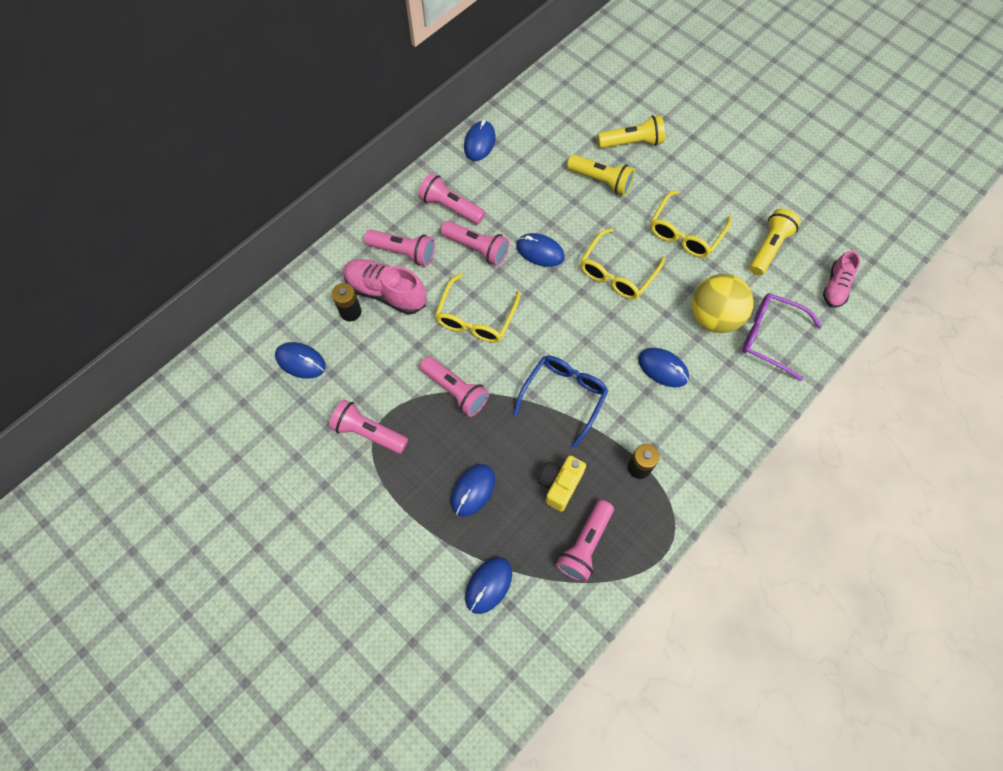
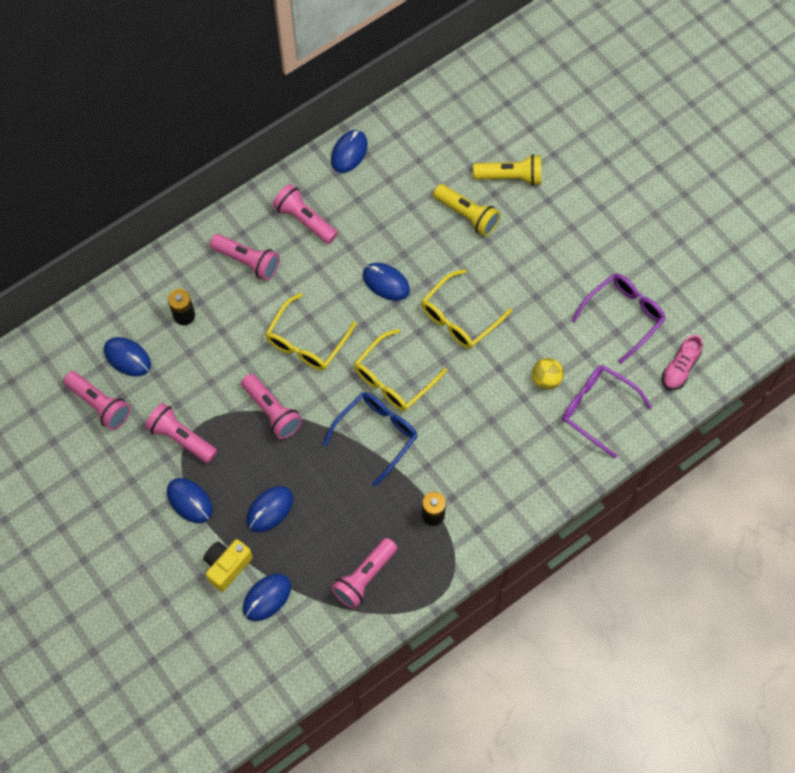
camera: 10 degrees right, 0 degrees up
(386, 292) = (222, 301): pink shoe -> none
(477, 248) = (322, 269): pink flashlight -> pink flashlight (99, 405)
(559, 485) = (353, 518): yellow camera -> yellow camera (227, 566)
(663, 368) = (481, 423): blue mouse -> blue mouse (190, 501)
(685, 233) = (540, 286): yellow glasses -> yellow glasses (394, 379)
(714, 317) = (546, 379): yellow ball -> yellow ball, size x0.54
(769, 248) = (623, 316): yellow flashlight -> purple glasses

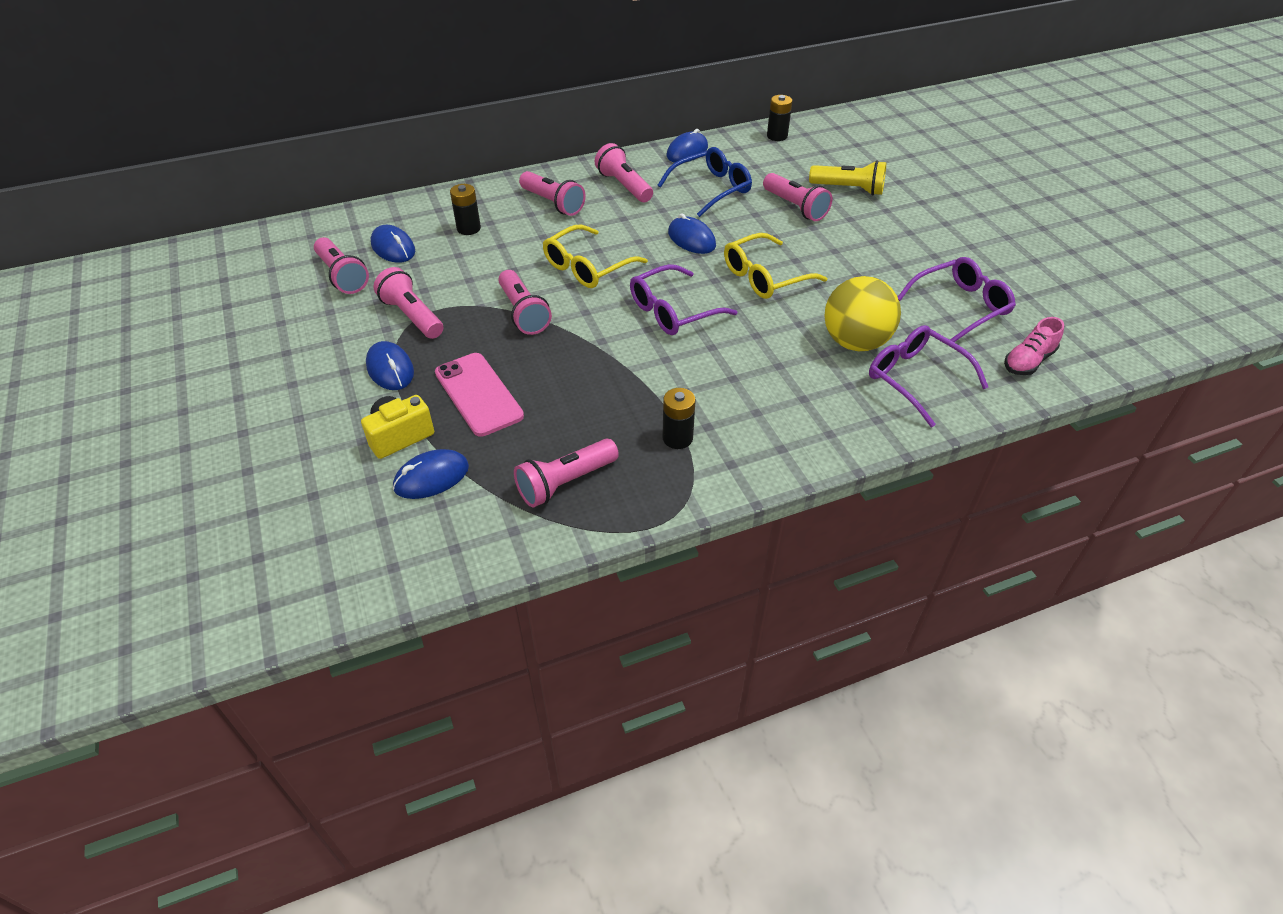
camera: 15 degrees right, 20 degrees down
(270, 509) = (478, 394): blue mouse -> pink phone
(376, 435) = (634, 353): blue glasses -> blue glasses (711, 189)
(394, 379) = (673, 311): yellow glasses -> purple glasses
(429, 106) = (777, 136): none -> black battery
(467, 215) = (795, 207): yellow flashlight -> pink flashlight
(546, 379) = (855, 342): yellow ball -> yellow ball, size x1.86

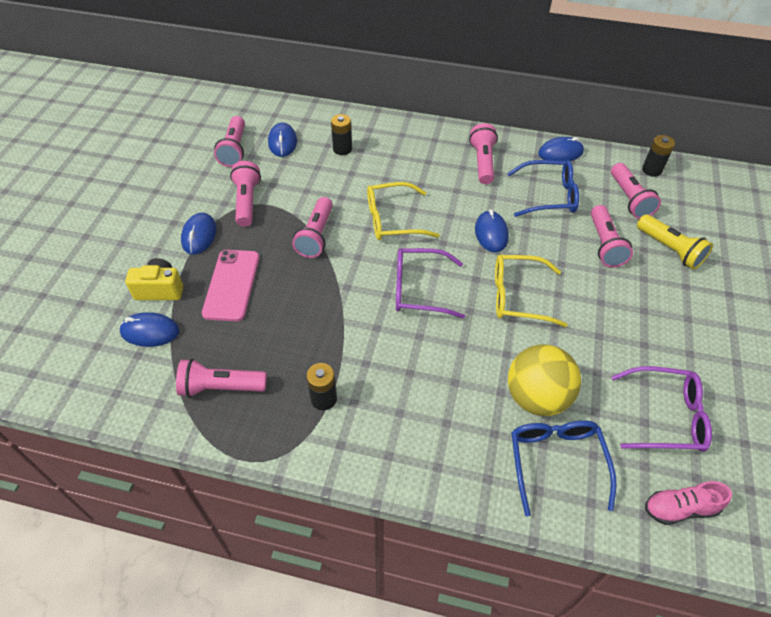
camera: 35 degrees right, 5 degrees up
(553, 203) = (417, 154): pink flashlight -> pink flashlight (629, 199)
(916, 379) = (556, 462): purple glasses -> blue glasses

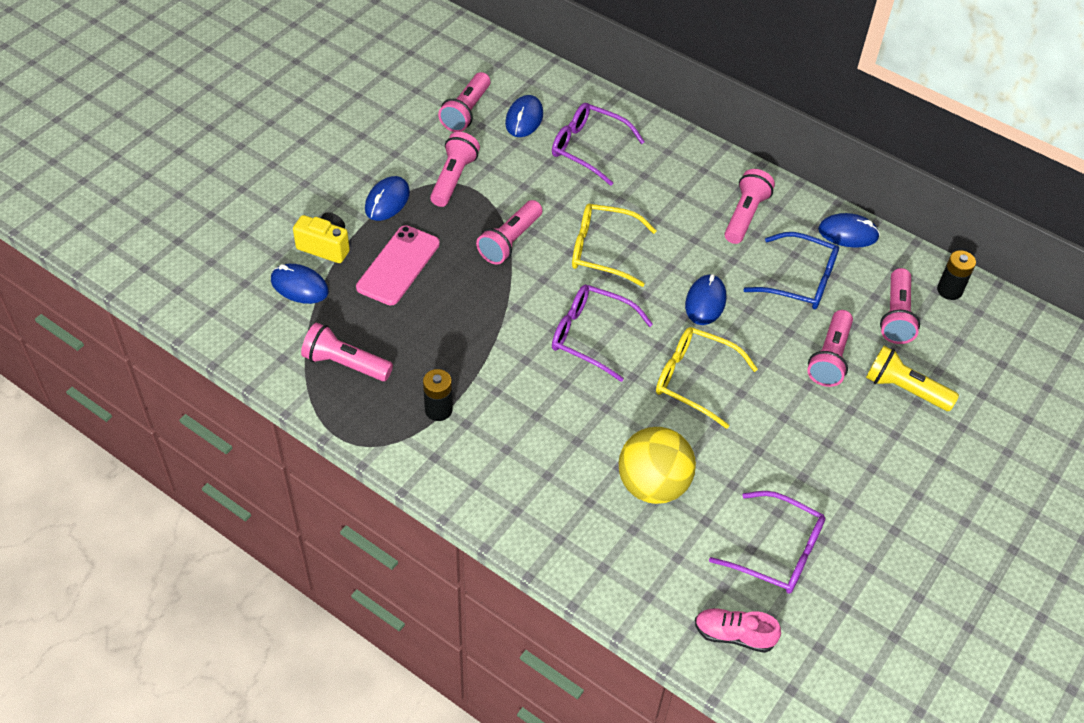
camera: 20 degrees right, 0 degrees up
(342, 149) = (588, 148): black battery -> purple glasses
(556, 462) = (636, 550): blue glasses -> none
(670, 250) = (904, 389): yellow flashlight -> yellow flashlight turned 135 degrees clockwise

